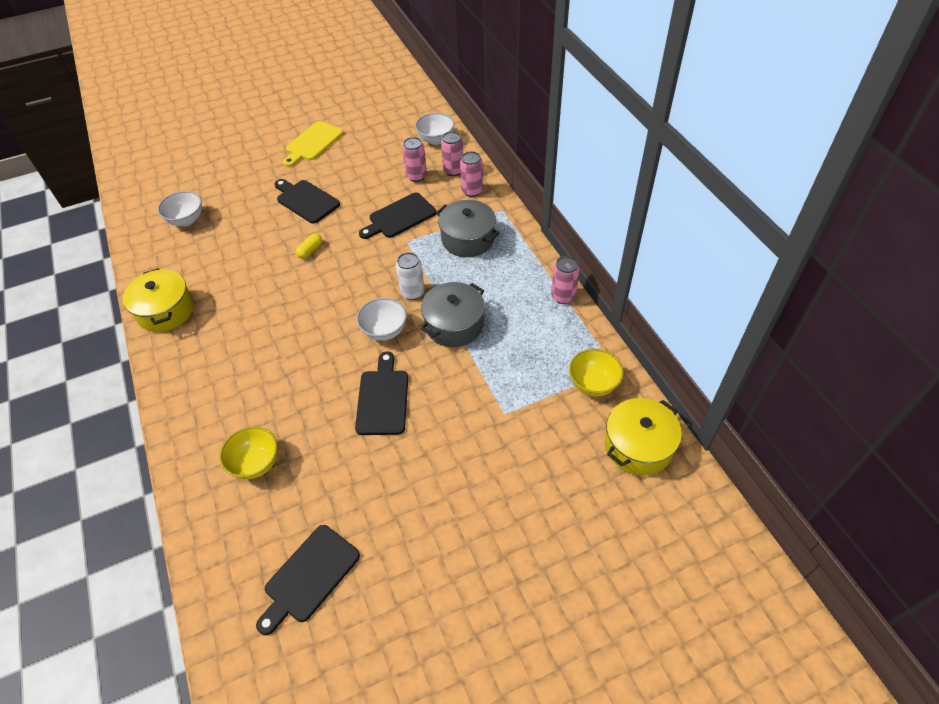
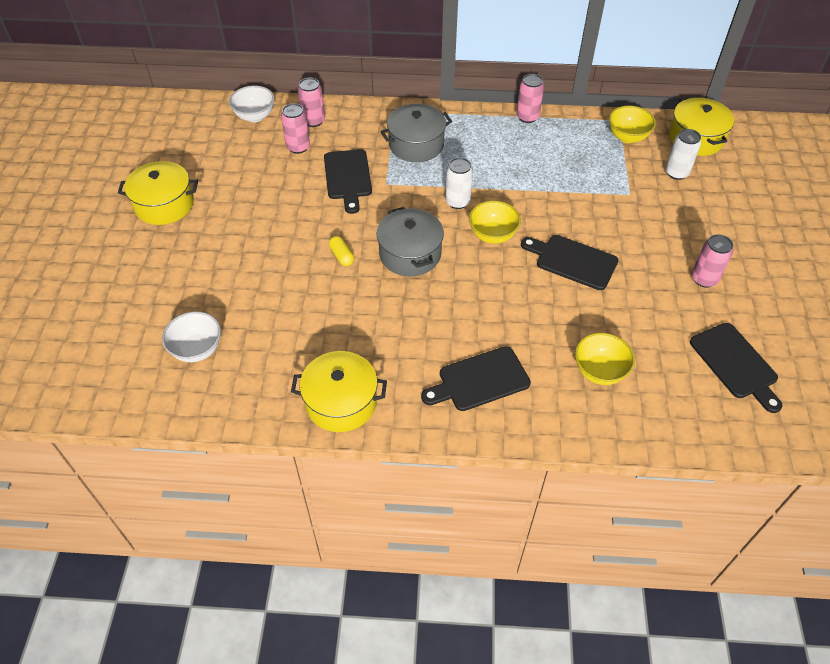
camera: 65 degrees left, 0 degrees up
(306, 200) = (259, 237): black cutting board -> black cutting board (480, 380)
(313, 143) = (164, 205): yellow cutting board -> yellow pot
(384, 331) = (492, 235): white bowl -> yellow bowl
(454, 325) = (516, 189): grey pot -> grey pot (410, 254)
(472, 191) = (354, 120): pink can -> pink can (704, 279)
(565, 444) = (676, 173): none -> white can

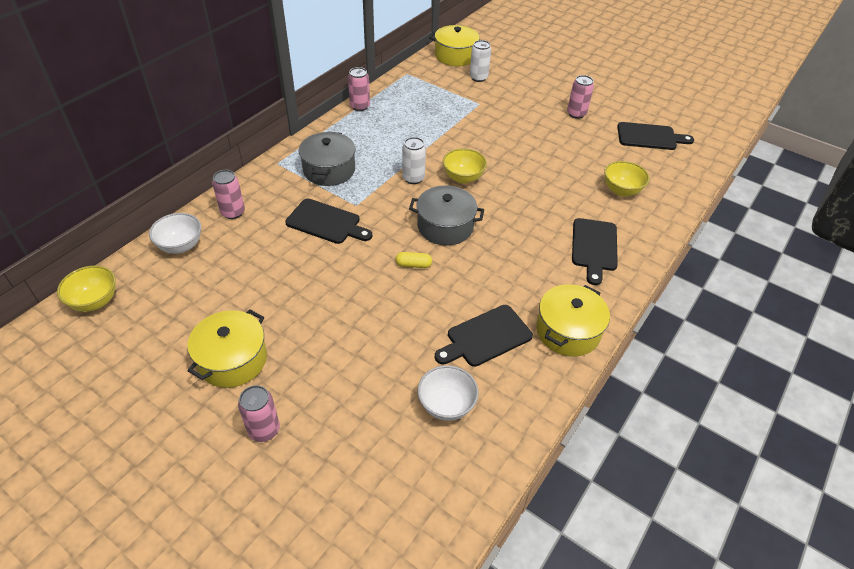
camera: 60 degrees left, 5 degrees down
(298, 147) = (256, 236): pink can -> pink can (264, 430)
(572, 261) = (519, 155): black cutting board -> black cutting board (486, 337)
(627, 137) = (426, 78): yellow bowl -> yellow bowl (95, 301)

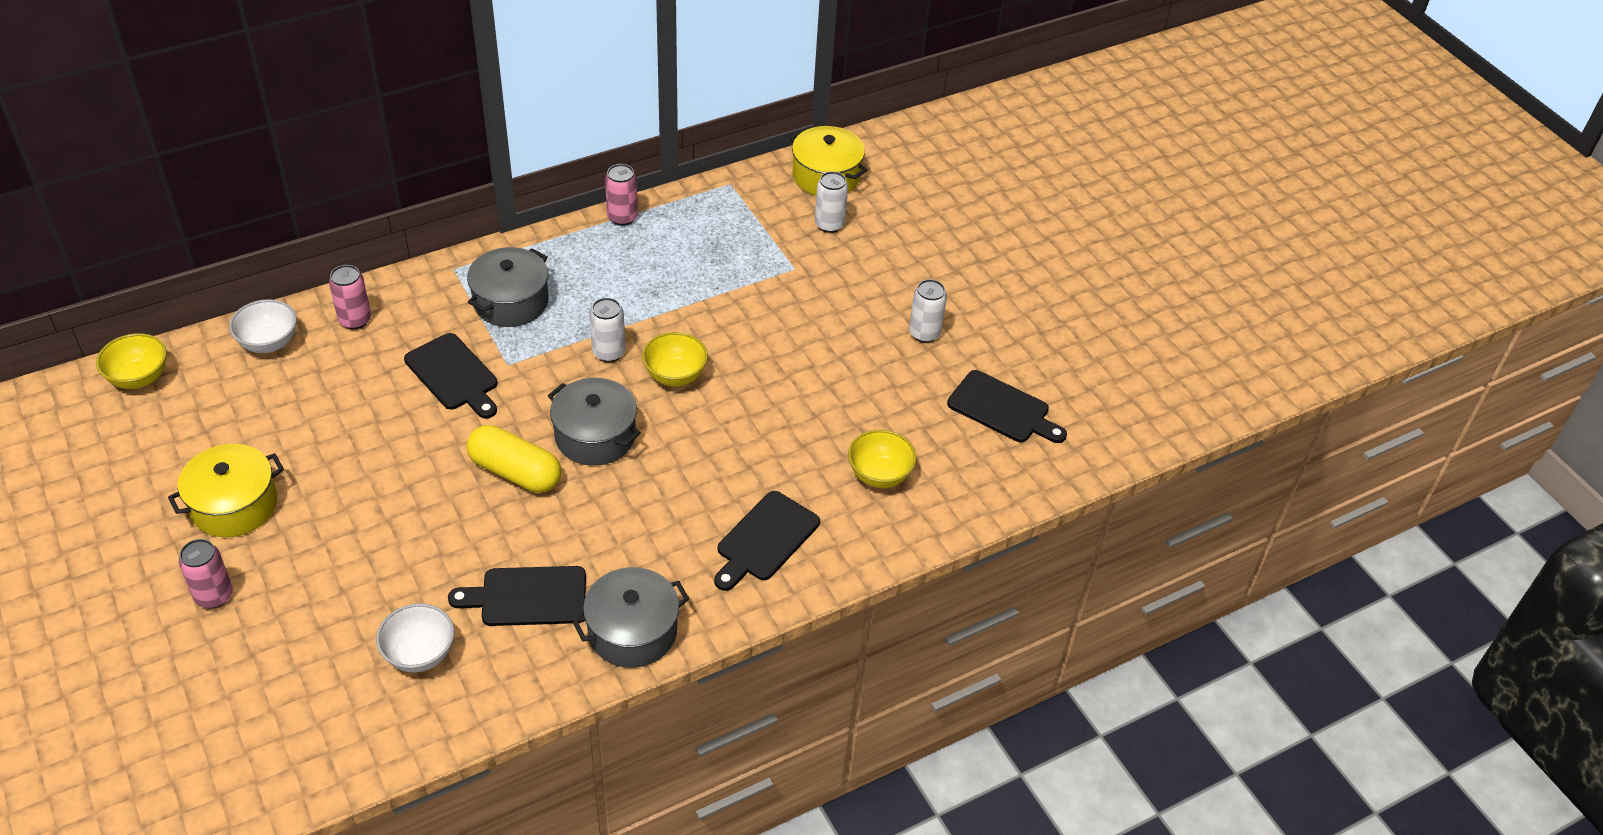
camera: 25 degrees right, 0 degrees up
(413, 265) = (515, 472): yellow capsule -> yellow capsule, size x2.07
(568, 331) = (632, 631): yellow pot -> grey pot
(576, 114) = (924, 333): pink can -> white can

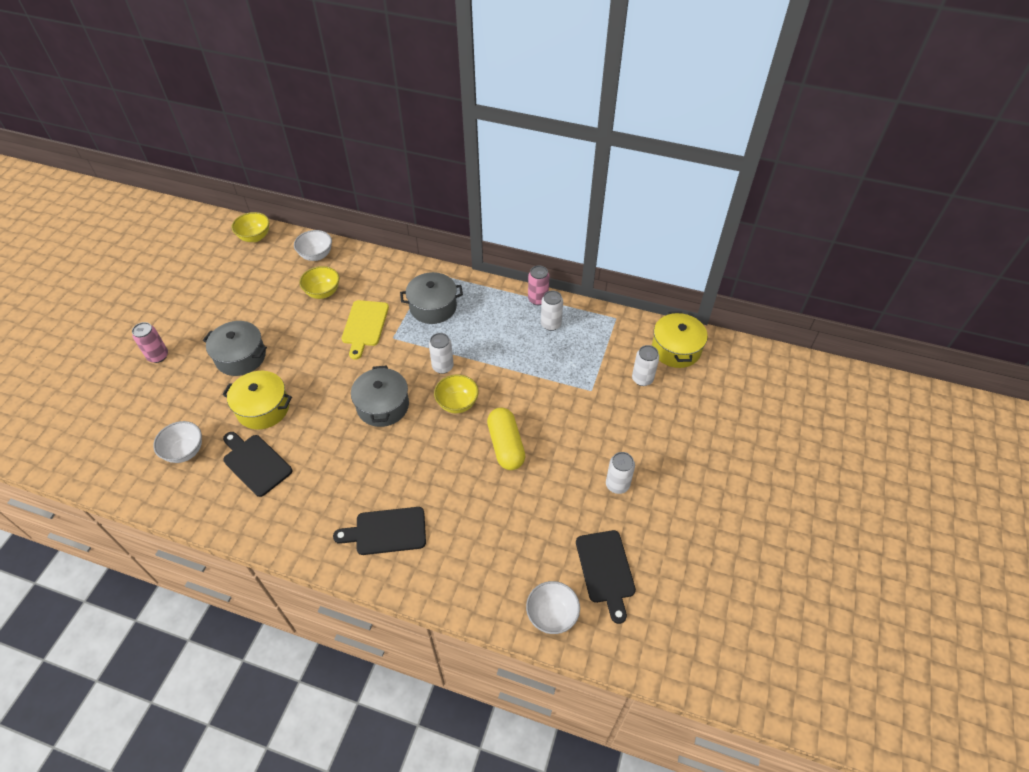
camera: 50 degrees right, 5 degrees up
(234, 505) = (214, 320): yellow pot -> yellow pot (263, 408)
(355, 320) = (360, 268): pink can -> none
(454, 375) = (365, 326): black cutting board -> yellow cutting board
(515, 472) = (328, 395): yellow capsule -> yellow capsule (506, 445)
(632, 631) = (271, 523): grey pot -> grey pot (241, 357)
(670, 233) = (551, 324): none -> white can
(879, 475) = (487, 548): yellow bowl -> yellow bowl (323, 292)
(1005, 480) = (552, 615): none -> white bowl

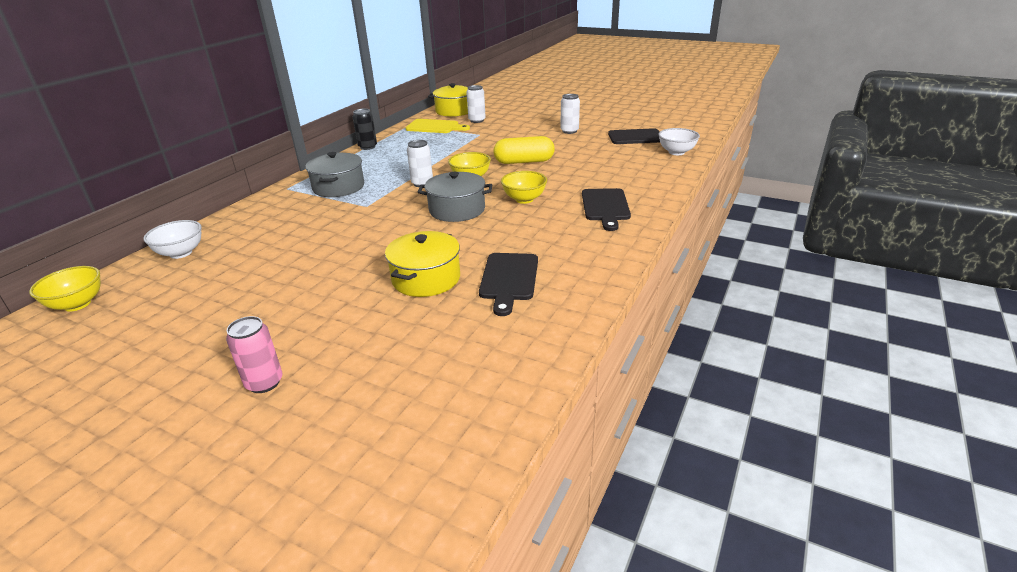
camera: 80 degrees left, 20 degrees down
(185, 451) = (473, 335): white bowl -> none
(241, 357) = (325, 301): grey pot -> none
(255, 463) = (509, 279): black cutting board -> black cutting board turned 45 degrees counterclockwise
(323, 292) = (257, 246): yellow bowl -> yellow bowl (524, 199)
(365, 326) = (336, 220): yellow cutting board -> yellow cutting board (435, 127)
(538, 299) = (367, 147): pink can -> black can
(551, 324) = (401, 143): white can -> none

